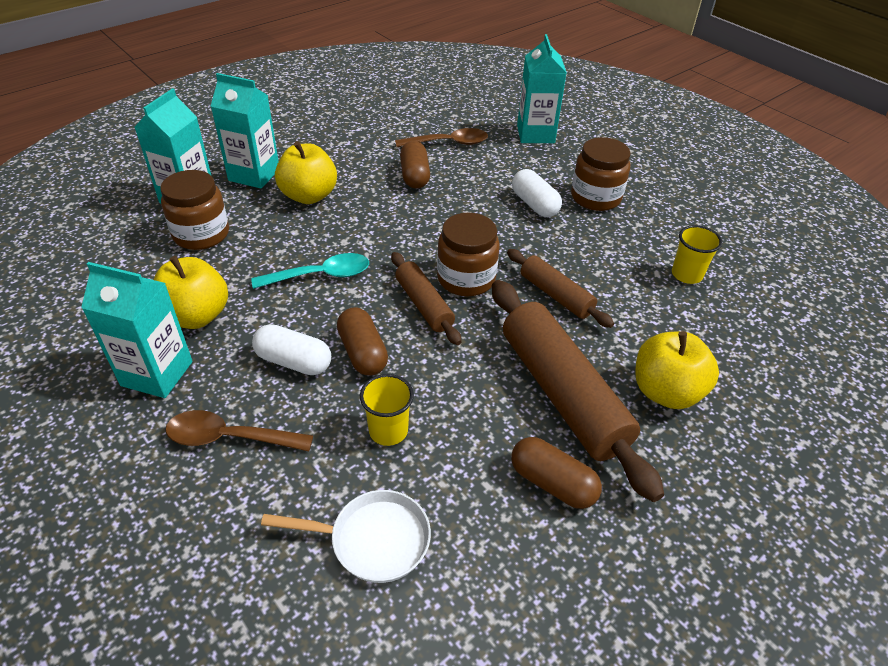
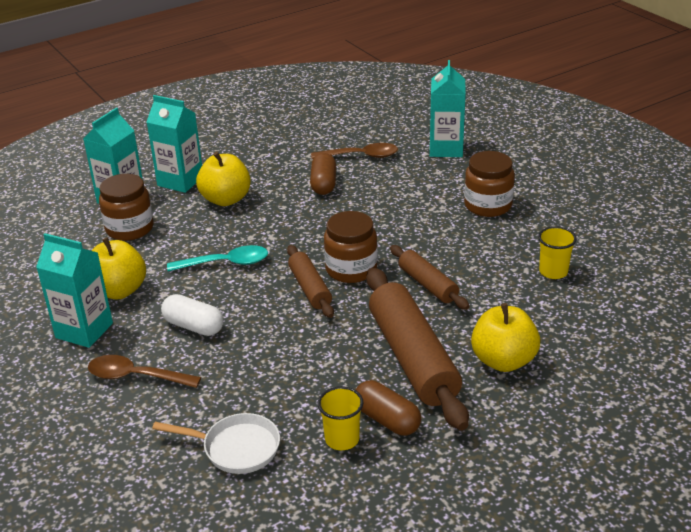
camera: 10 degrees right, 10 degrees down
(362, 353) = (251, 322): brown capsule -> none
(388, 431) = (262, 378): yellow cup -> yellow cup (342, 439)
(534, 204) = (428, 210): white capsule -> none

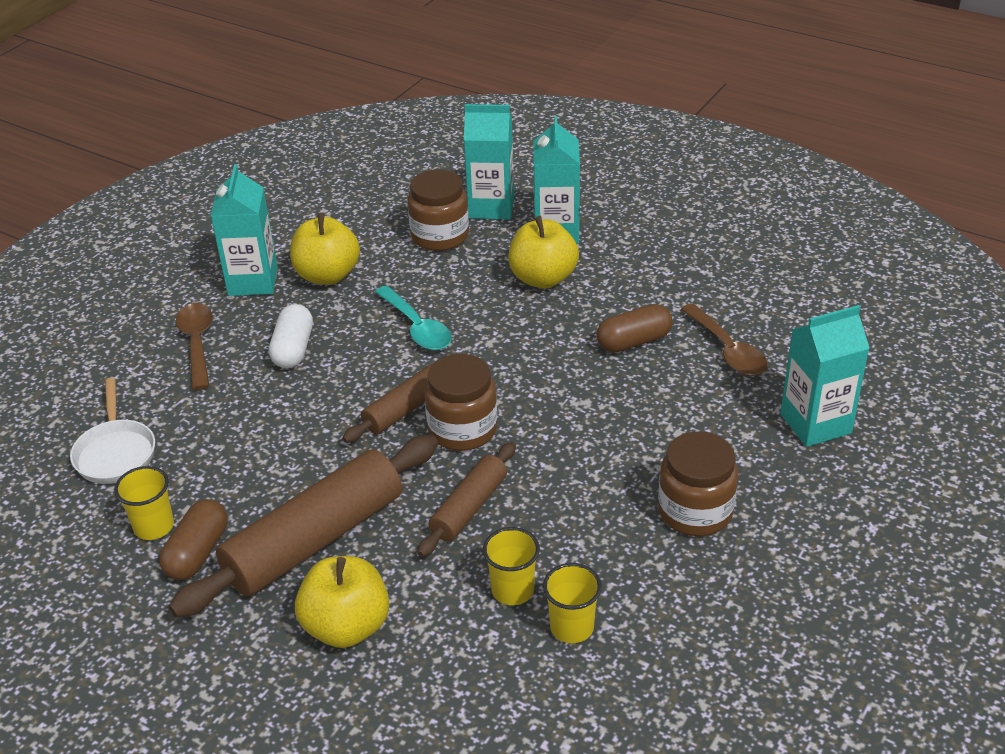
camera: 65 degrees right, 5 degrees up
(511, 285) = (512, 590): none -> yellow cup

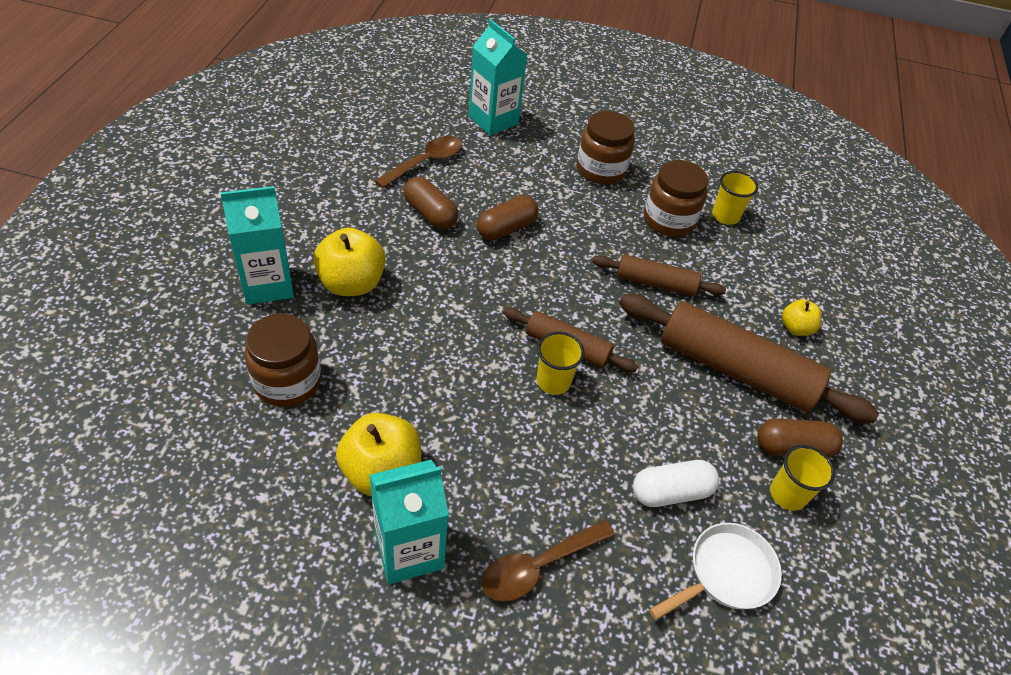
camera: 115 degrees left, 10 degrees up
(293, 349) = (517, 463): white capsule -> white capsule (671, 492)
(346, 626) = (795, 328): yellow apple -> yellow apple, size x0.56
(417, 327) = (452, 365): turquoise spoon -> none
(462, 429) = (576, 303): brown jar -> brown jar (668, 220)
(491, 207) = (223, 346): turquoise carton -> none
(512, 590) = (714, 247): yellow cup -> yellow cup (553, 381)
(596, 397) = (506, 228): none -> brown capsule

